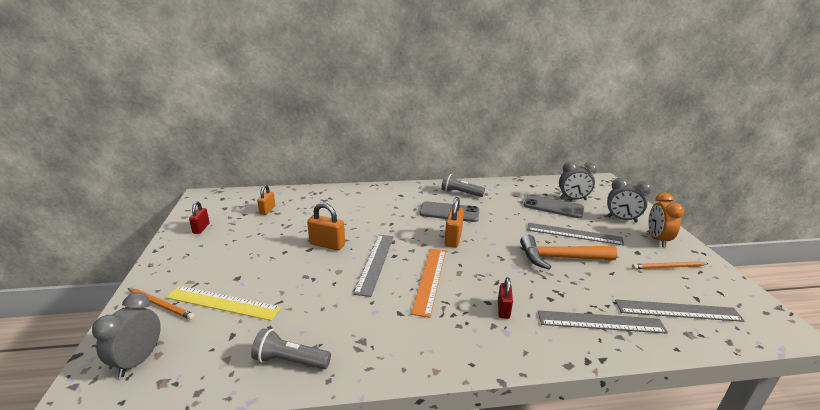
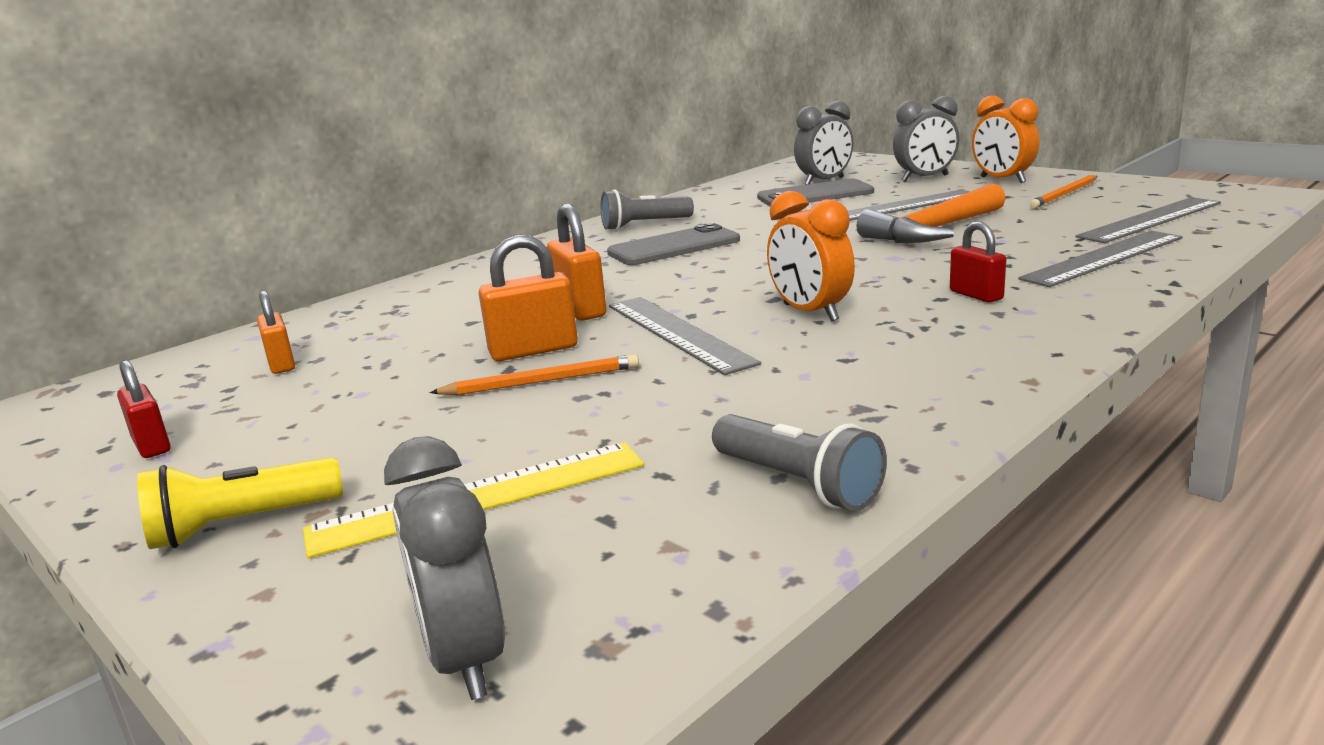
camera: 35 degrees left, 5 degrees down
(161, 305) = (318, 572): orange pencil -> orange pencil (541, 381)
(174, 274) = (242, 525): none -> yellow flashlight
(290, 361) = (798, 484): grey flashlight -> grey flashlight turned 105 degrees counterclockwise
(430, 279) = (810, 313): orange ruler -> orange clock
(453, 239) = (745, 267): orange padlock -> orange padlock (579, 309)

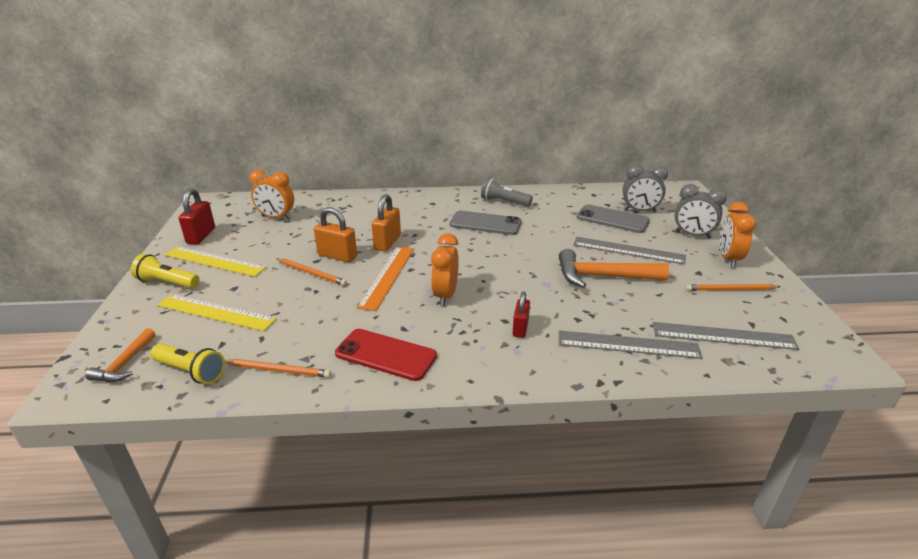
camera: 40 degrees right, 10 degrees up
(151, 445) = (201, 236): red padlock -> red padlock, size x1.51
(281, 364) = (276, 217): orange padlock -> orange clock
(286, 454) = (215, 261): none -> yellow ruler
(464, 658) = (125, 364): grey clock -> orange hammer
(648, 576) = (191, 371): none -> yellow flashlight
(677, 333) = (387, 276): grey ruler -> orange ruler
(798, 484) = (278, 370): grey flashlight -> orange pencil
(899, 388) = (386, 355): none -> red phone

